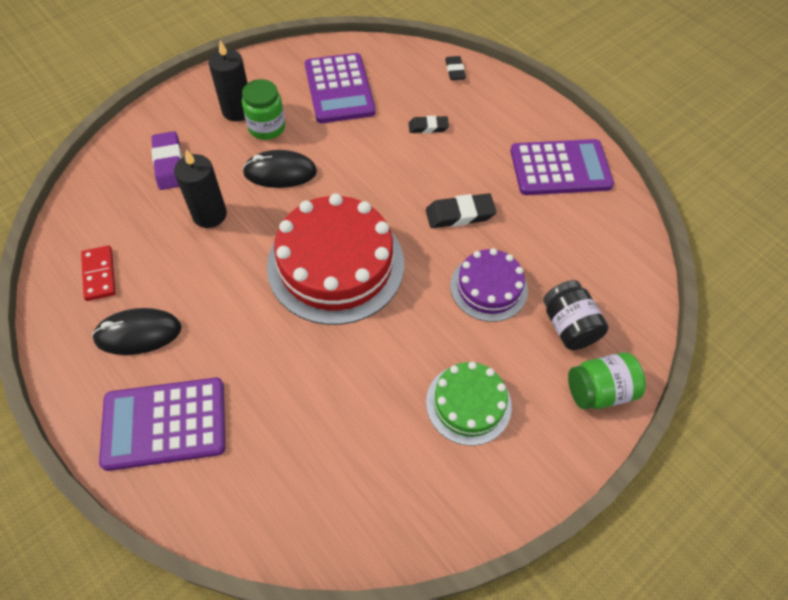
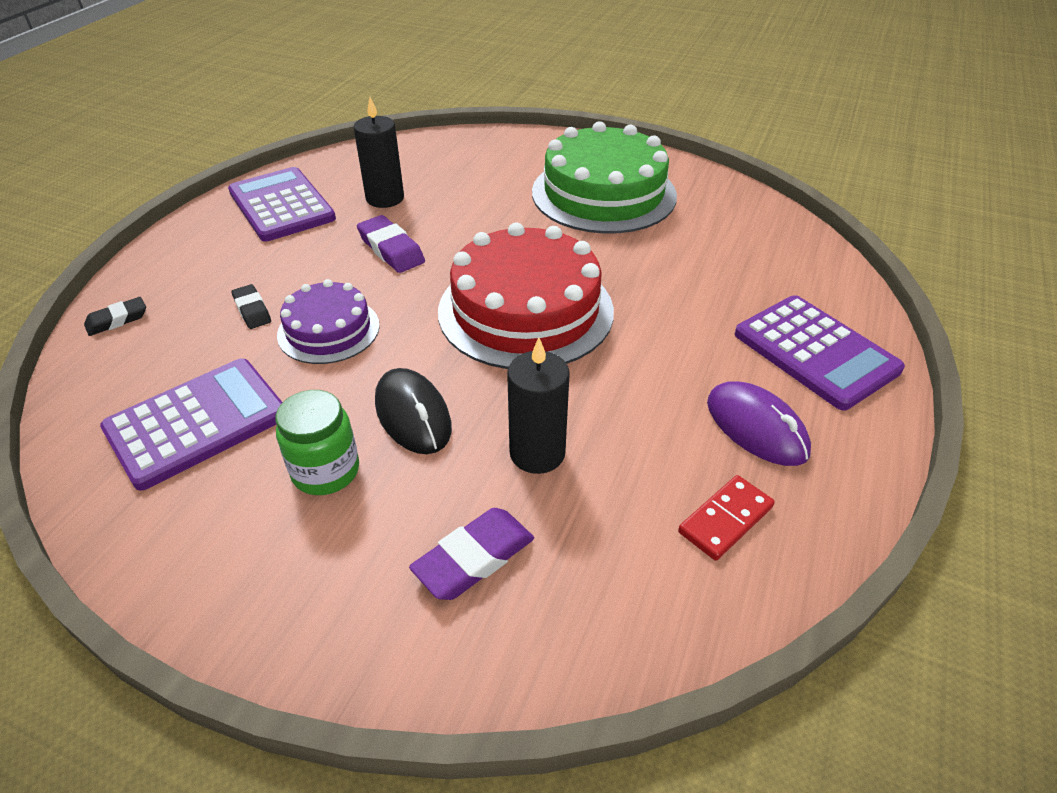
camera: 115 degrees left, 15 degrees down
(138, 333) = (756, 427): black mouse -> purple mouse
(237, 110) = (300, 530): black candle -> black candle (385, 198)
(460, 214) = (391, 249): black eraser -> purple eraser
(468, 404) = (603, 193): green cake -> green cake, size x1.80
(488, 287) = (475, 211): purple cake -> purple cake (328, 330)
(568, 326) = (483, 166): black jar -> none
(599, 390) = (533, 144): green jar -> none

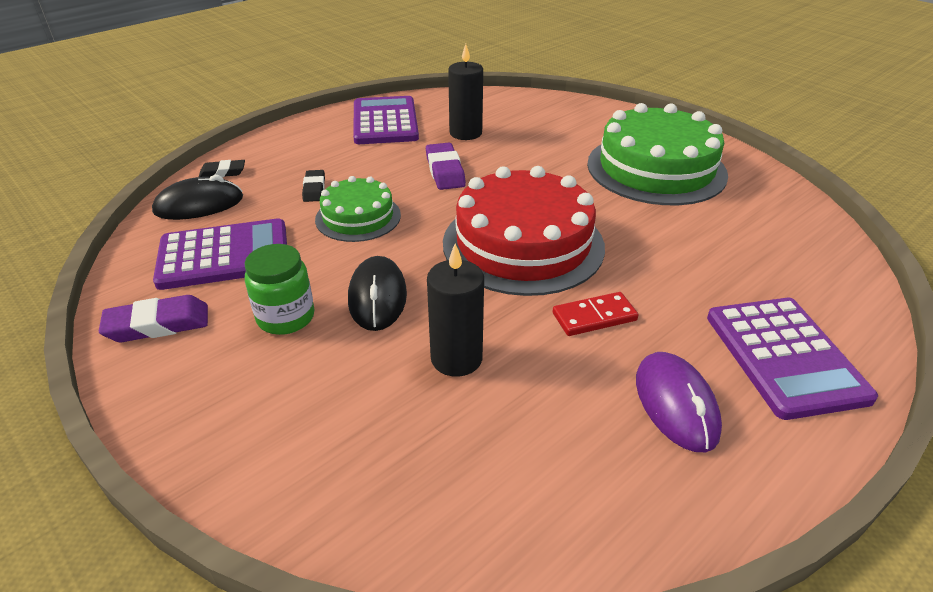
camera: 25 degrees right, 5 degrees down
(116, 370) = (199, 205): none -> black mouse
(328, 330) = (358, 217): purple cake -> green cake
(474, 558) = (349, 422): purple eraser -> purple eraser (158, 324)
(725, 520) = (590, 474): red domino -> red domino (594, 317)

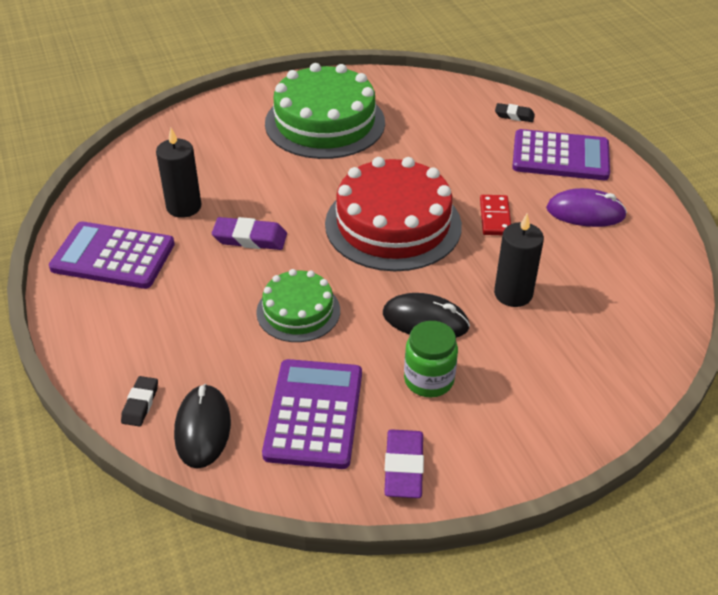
camera: 70 degrees left, 5 degrees up
(314, 189) = (226, 333): black eraser -> black eraser (514, 115)

